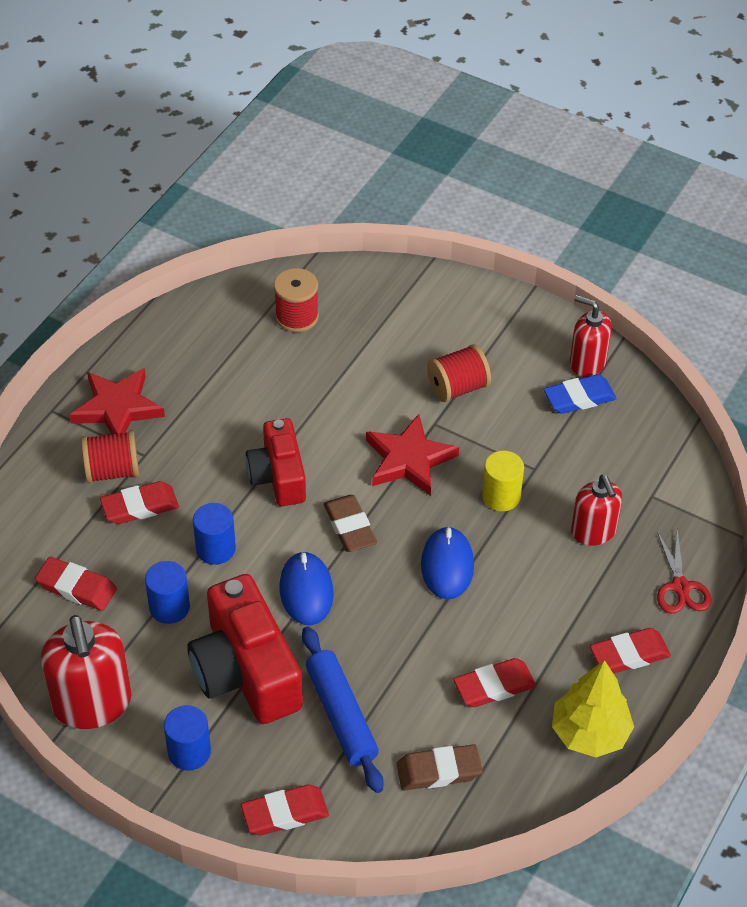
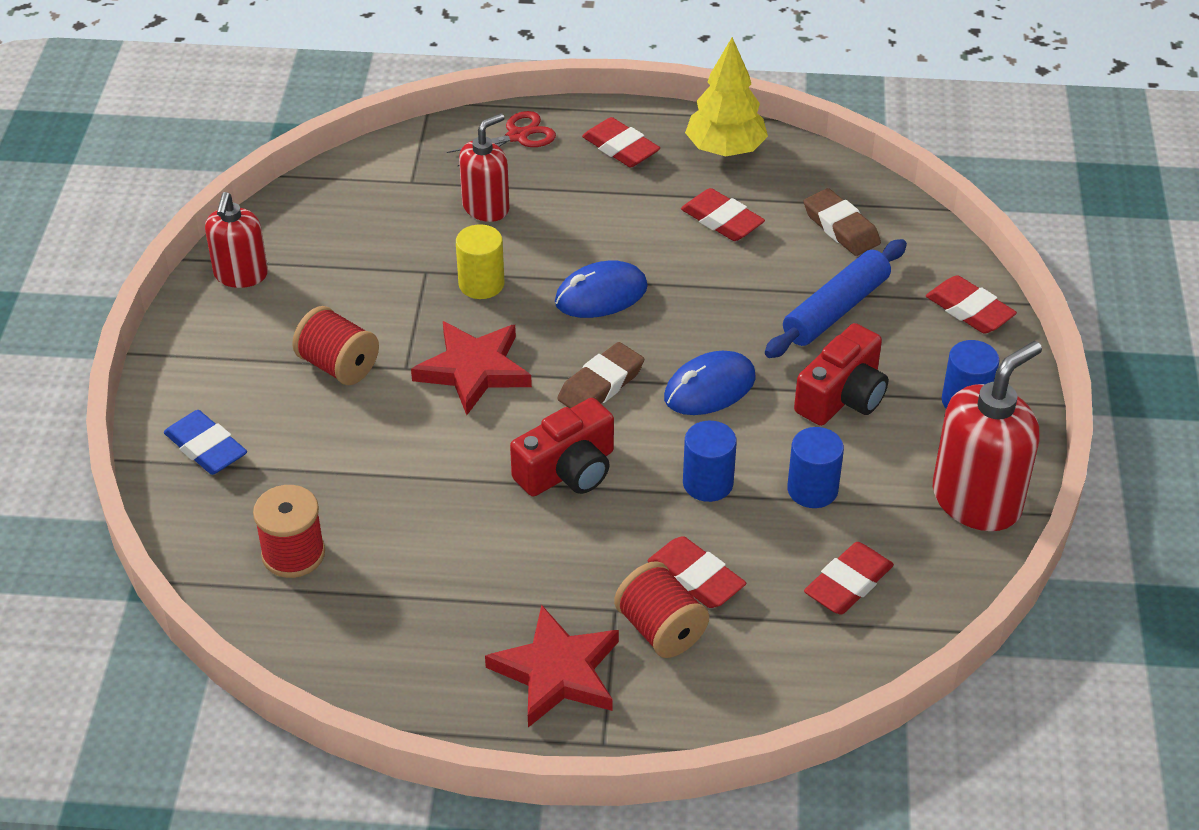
camera: 115 degrees left, 5 degrees down
(76, 587) = (848, 583): red eraser -> red eraser turned 45 degrees clockwise
(246, 671) = (842, 396): red camera -> red camera, size x0.65
(579, 398) = (300, 266): blue eraser -> blue eraser (206, 448)

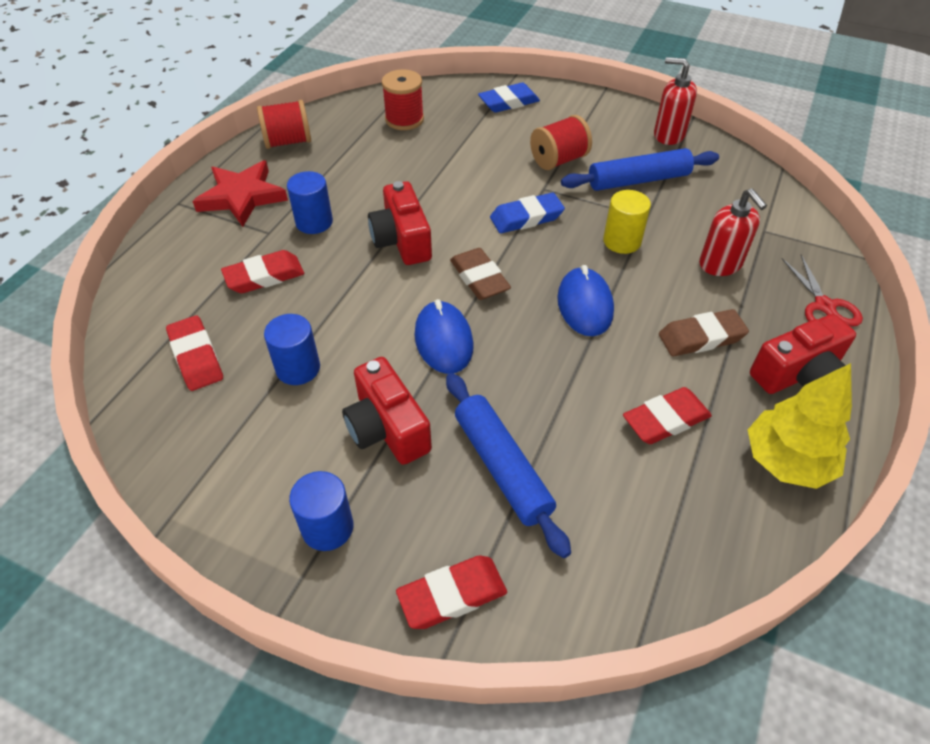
camera: 110 degrees right, 5 degrees up
(355, 288) = (638, 180): none -> blue rolling pin
(473, 370) = (526, 218): red star -> blue eraser
(620, 148) = (798, 374): red eraser -> red camera
(660, 629) = (236, 248): red spool -> red spool (288, 142)
(708, 483) = (344, 308): blue cylinder -> blue cylinder (314, 222)
(841, 227) = (628, 522): brown eraser -> brown eraser (701, 337)
(977, 500) = (210, 480): red soap dispenser -> none

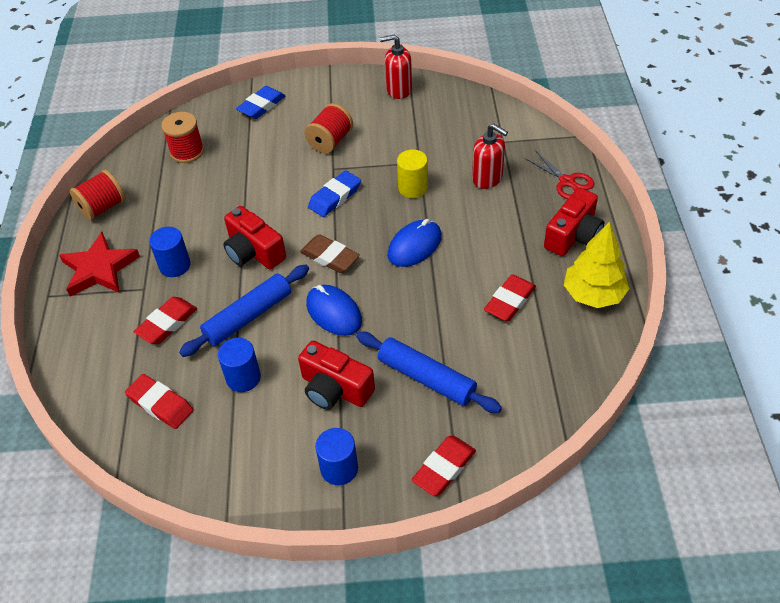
camera: 25 degrees left, 0 degrees up
(584, 305) = (414, 246): blue mouse -> blue mouse turned 75 degrees clockwise
(638, 180) = (397, 135): blue rolling pin -> blue rolling pin (248, 316)
(701, 337) = (502, 236): brown eraser -> none

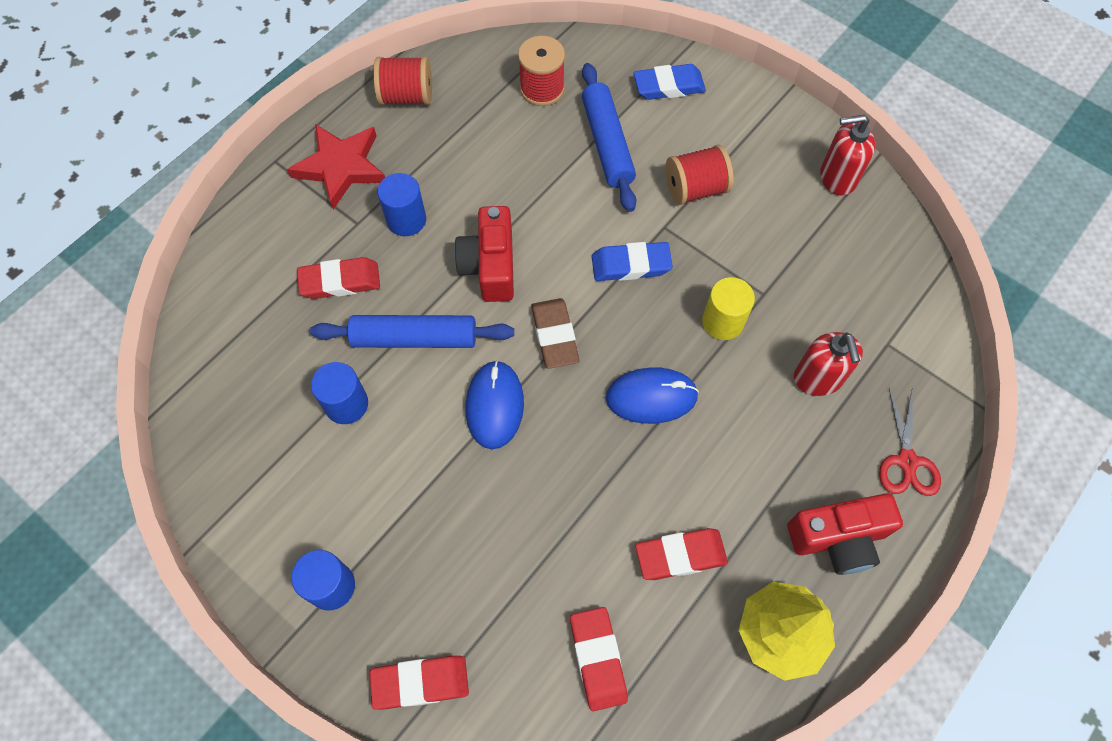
camera: 40 degrees right, 15 degrees up
(160, 404) = (255, 366): red eraser -> red eraser (598, 659)
(335, 388) = (412, 494): red camera -> none
(398, 90) = (837, 178): red soap dispenser -> red soap dispenser turned 45 degrees counterclockwise
(426, 378) = (505, 566): blue rolling pin -> blue rolling pin (607, 143)

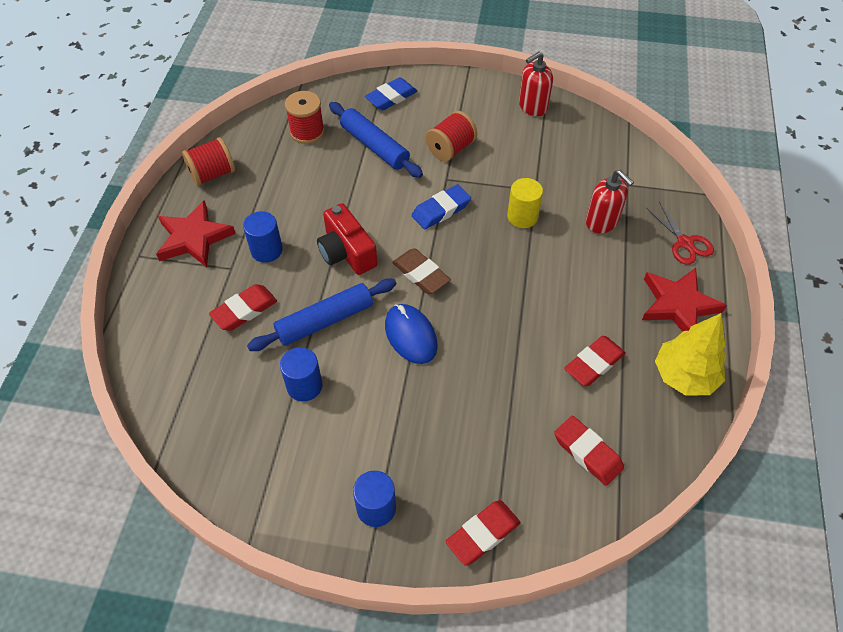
camera: 30 degrees left, 10 degrees down
(651, 397) = (509, 280): blue mouse -> none
(838, 538) = (678, 305): red camera -> red star

